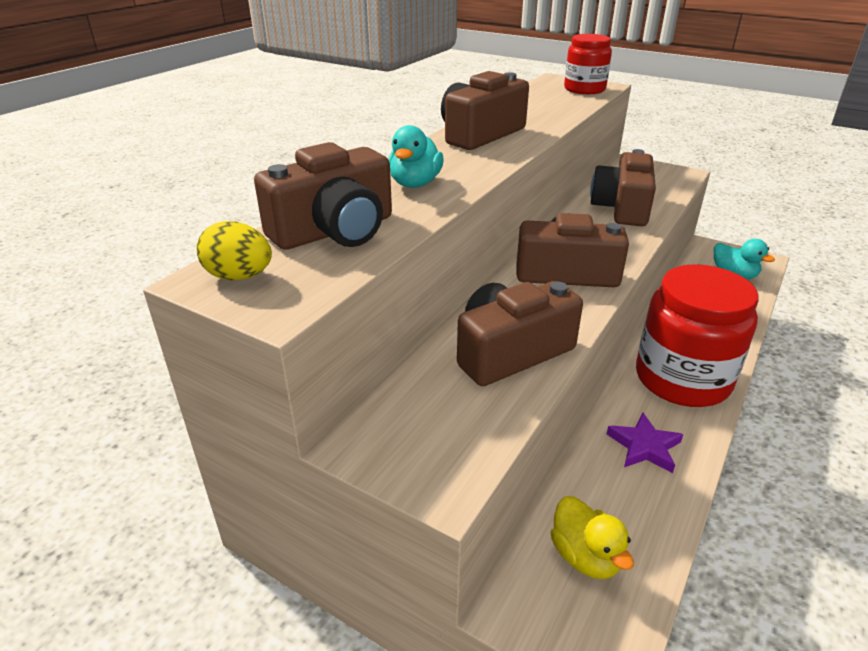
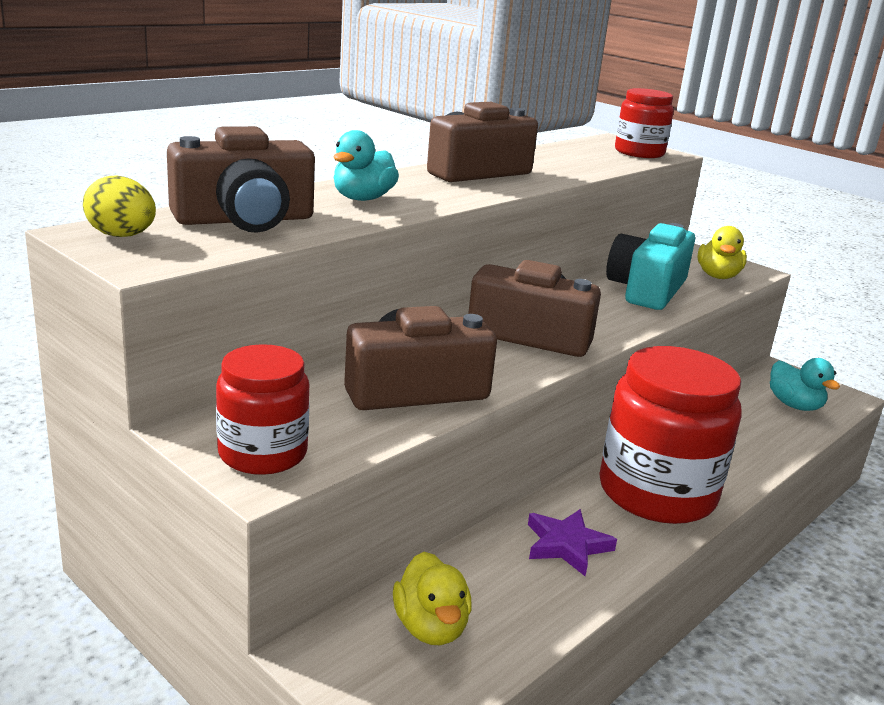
camera: 10 degrees right, 10 degrees down
(429, 456) = (263, 453): none -> red jar
(622, 208) = (647, 290): brown camera -> turquoise camera
(663, 184) = (717, 276): none -> yellow duck

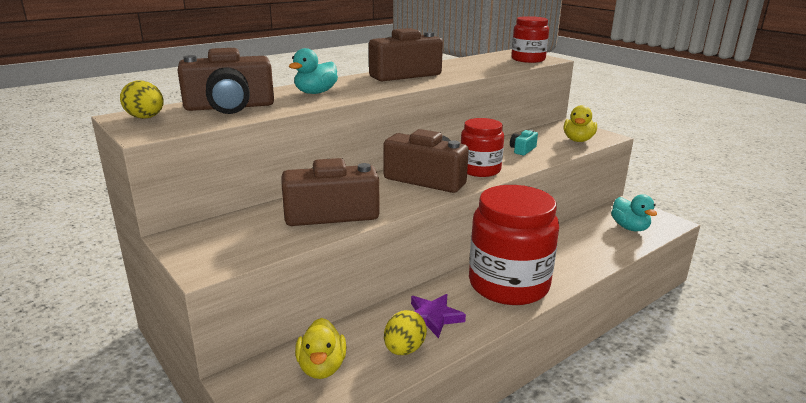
camera: 10 degrees right, 0 degrees up
(263, 453) = (214, 252): red jar -> red jar (480, 170)
(542, 595) = (404, 349): none -> yellow egg
(647, 290) = (522, 150): turquoise camera -> turquoise camera, size x0.45

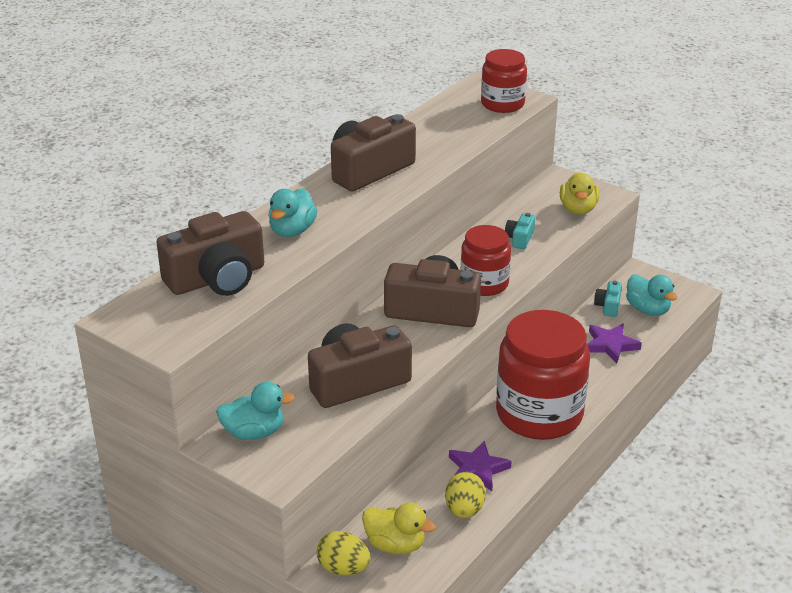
camera: 15 degrees left, 10 degrees up
(146, 118) = (142, 317): yellow egg -> yellow egg (343, 568)
(214, 233) = (254, 432): none -> turquoise duck
(322, 367) = (395, 545): yellow duck -> yellow duck turned 45 degrees counterclockwise
(590, 246) = (610, 345): none -> purple star
(595, 221) = (608, 306): none -> turquoise camera

